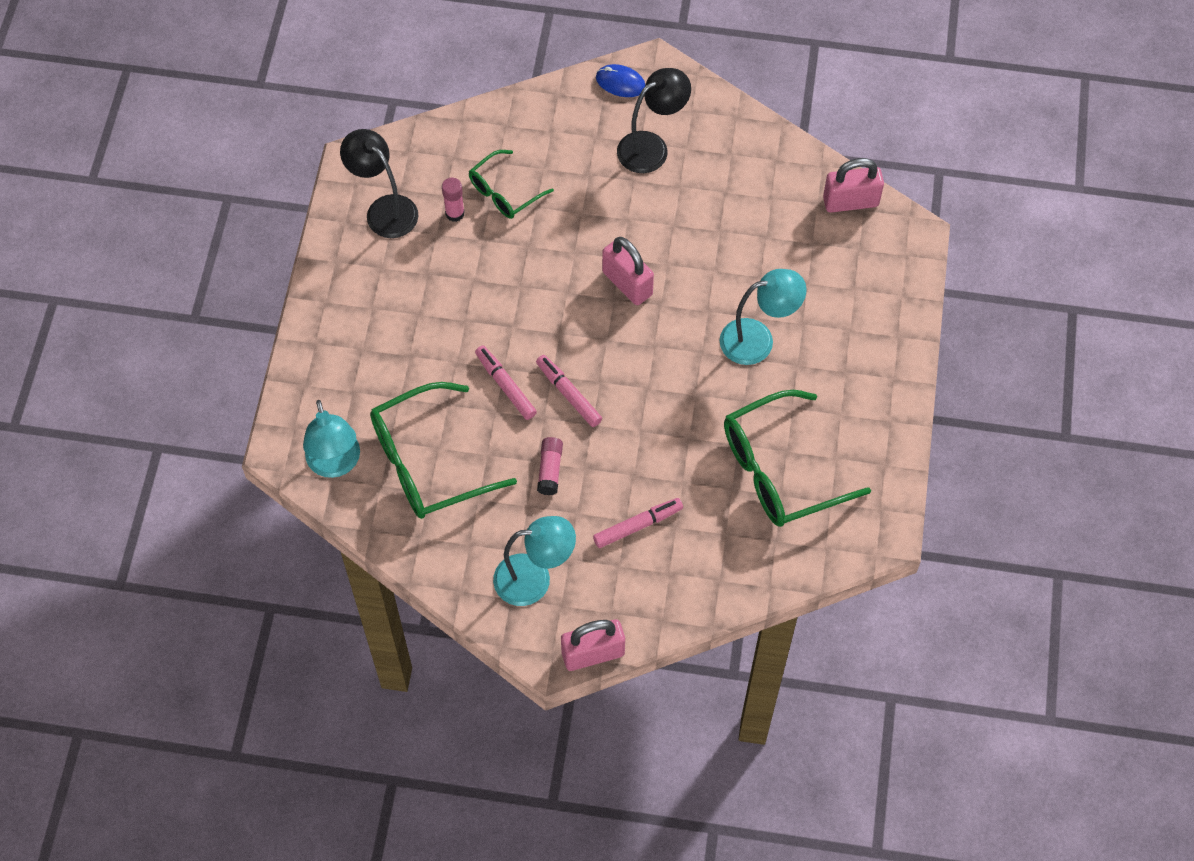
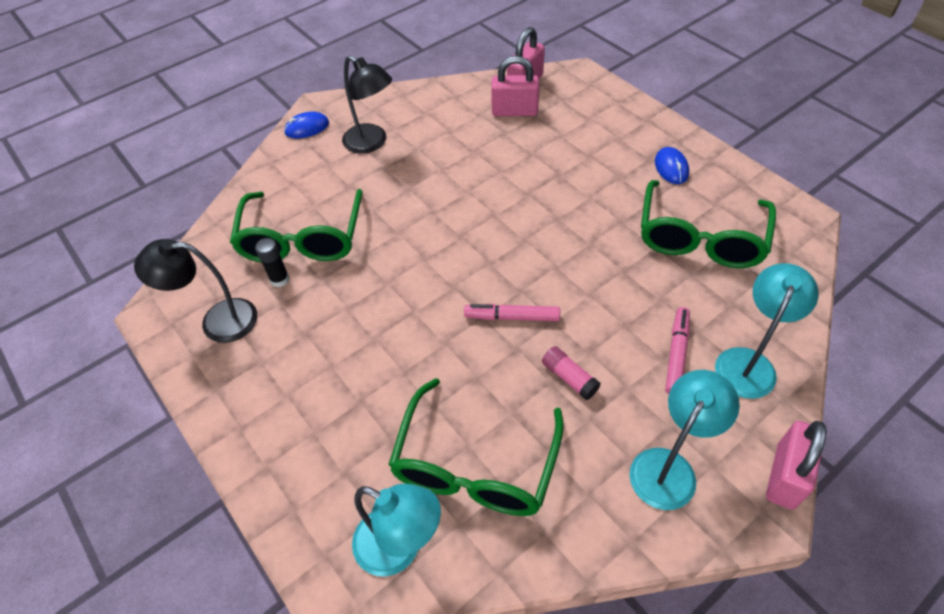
camera: 45 degrees left, 10 degrees down
(455, 213) = (279, 279): pink glue stick -> black glue stick
(504, 192) = (302, 239): green glasses -> green glasses, size x1.74
(505, 386) = (461, 353): pink marker -> none
(627, 283) = (457, 221): pink padlock -> pink padlock (514, 111)
(651, 147) = (371, 143): black lamp -> black lamp turned 120 degrees clockwise
(758, 339) = (579, 183): turquoise lamp -> turquoise lamp (748, 362)
(849, 396) = (671, 168): none -> blue mouse

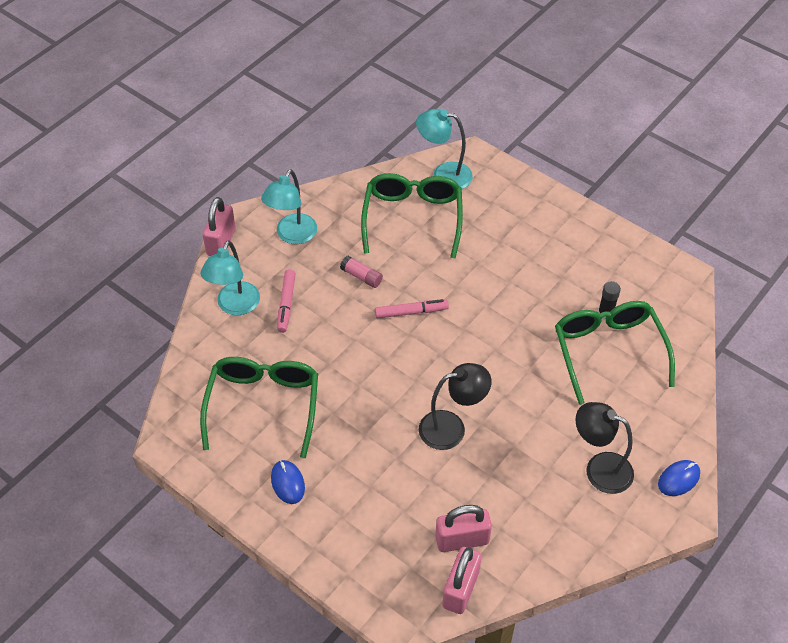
camera: 165 degrees right, 0 degrees up
(217, 321) = (632, 275): black lamp -> black lamp (452, 428)

